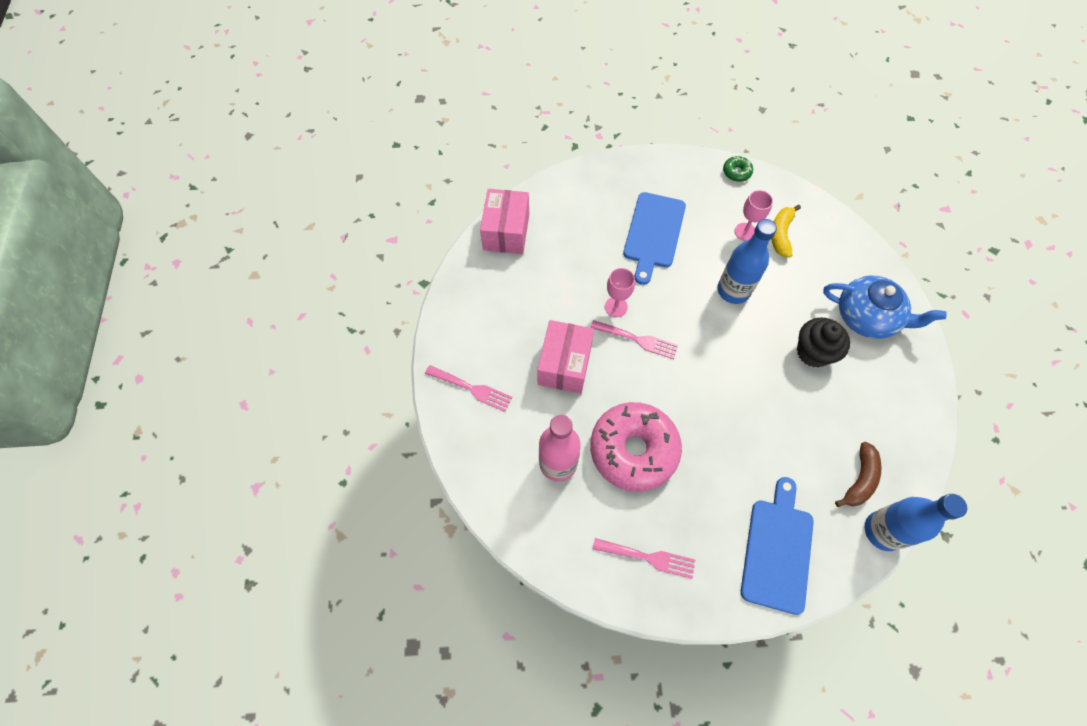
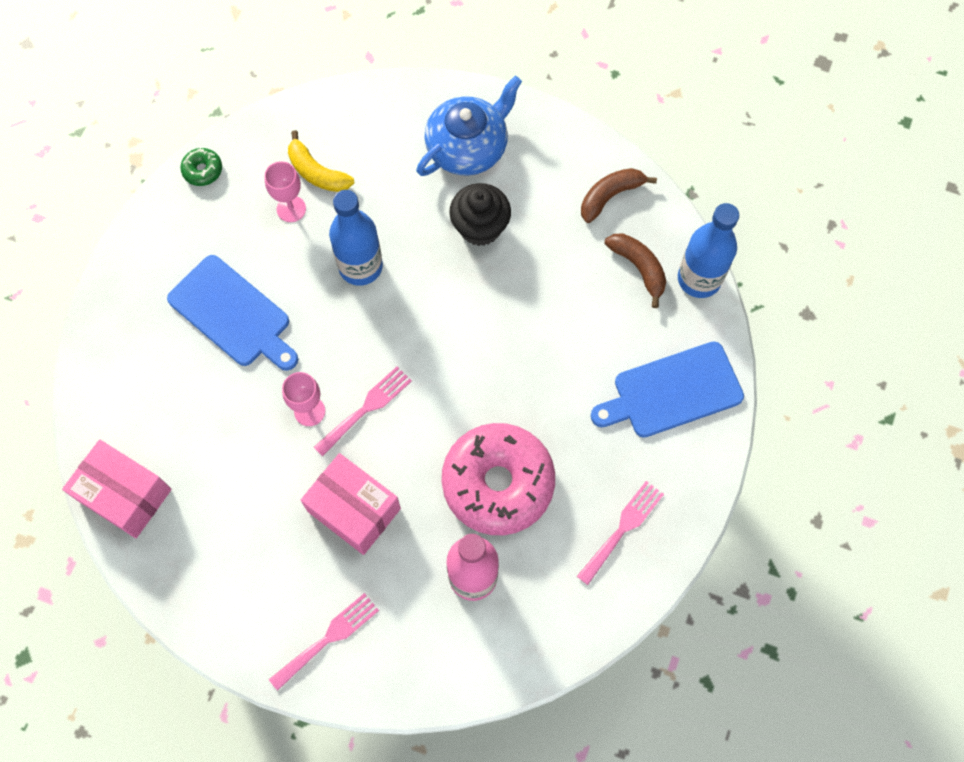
camera: 65 degrees left, 5 degrees up
(777, 550) = (672, 392): blue cutting board -> blue cutting board turned 60 degrees counterclockwise
(901, 432) = (610, 196): none -> brown banana

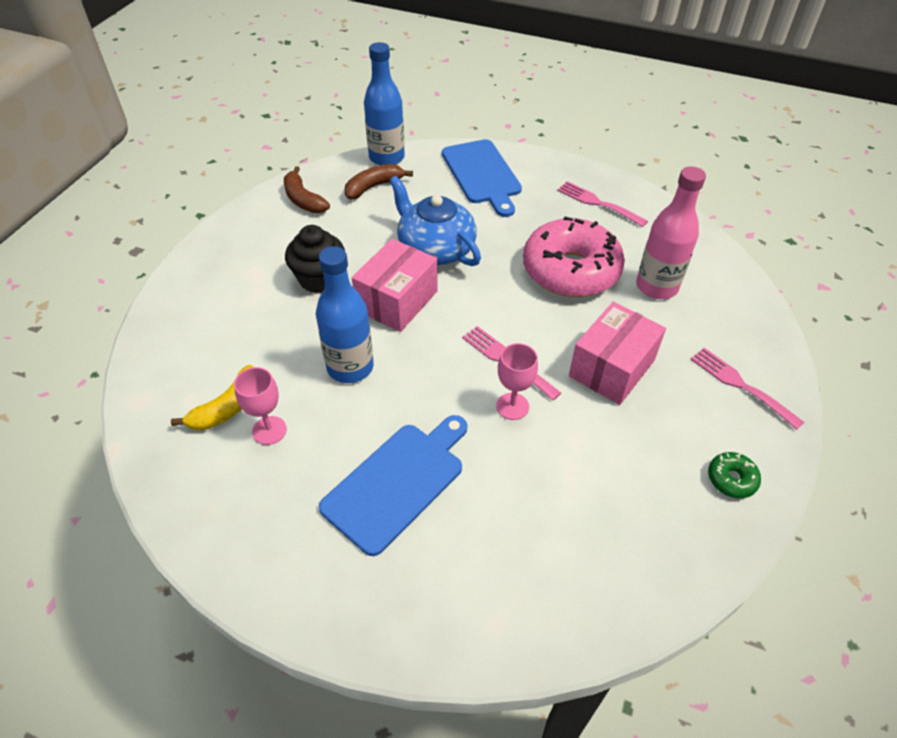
camera: 90 degrees left, 20 degrees down
(125, 495) = (632, 587): pink box -> pink box (397, 301)
(203, 170) = (194, 527): green donut -> green donut (731, 479)
(468, 147) = (229, 286): blue teapot -> blue teapot (435, 248)

